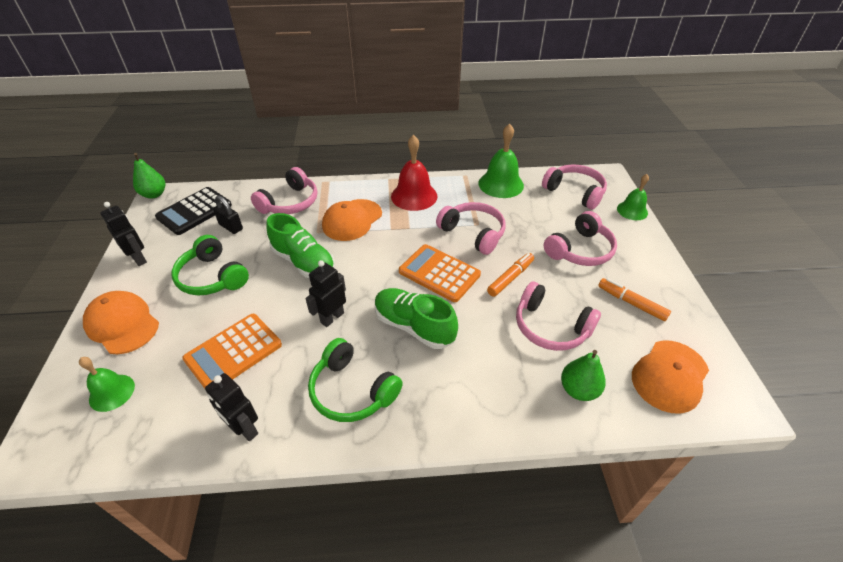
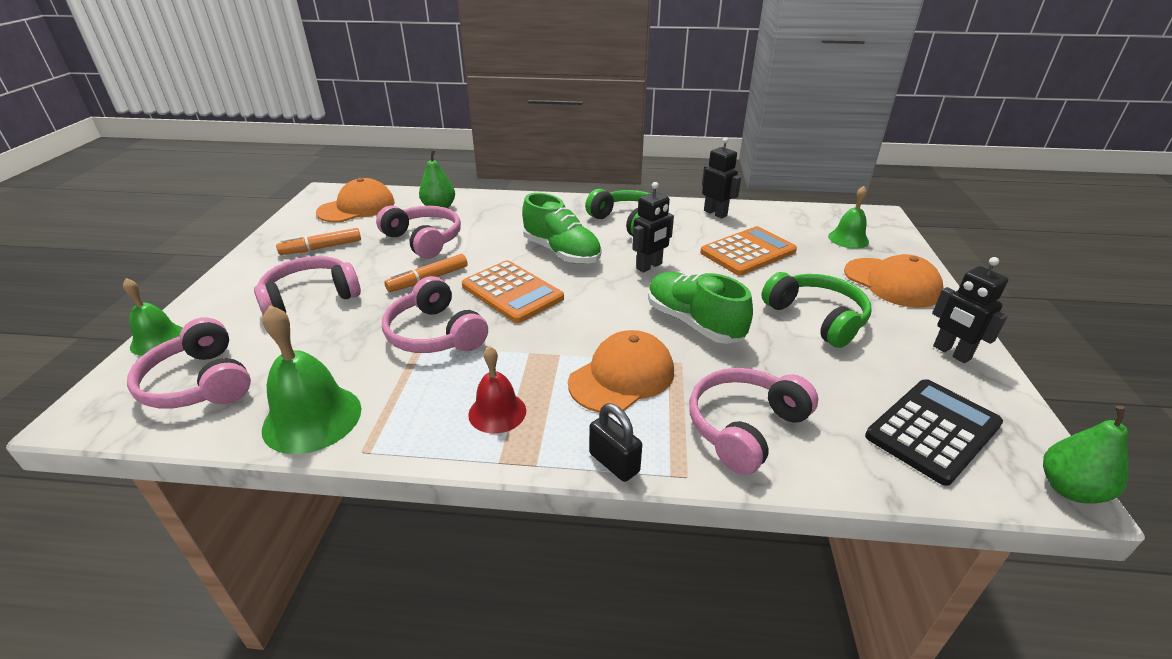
camera: 170 degrees left, 10 degrees down
(231, 227) = (836, 389): black padlock -> black padlock (614, 463)
(414, 196) = (497, 412): red bell -> red bell, size x0.62
(631, 303) = (321, 248): orange marker -> orange marker turned 105 degrees clockwise

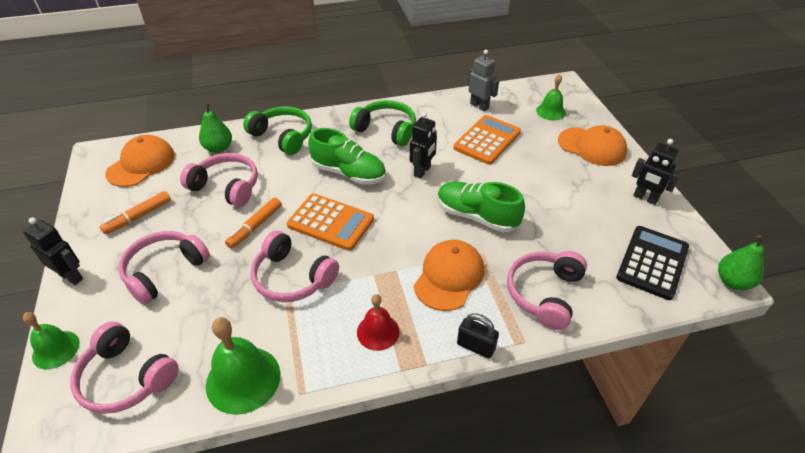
camera: 20 degrees left, 10 degrees up
(715, 213) = (448, 106): black robot -> black robot (71, 276)
(755, 219) = (479, 106): none -> grey robot
(817, 318) = (555, 190): green headphones -> green headphones (283, 136)

